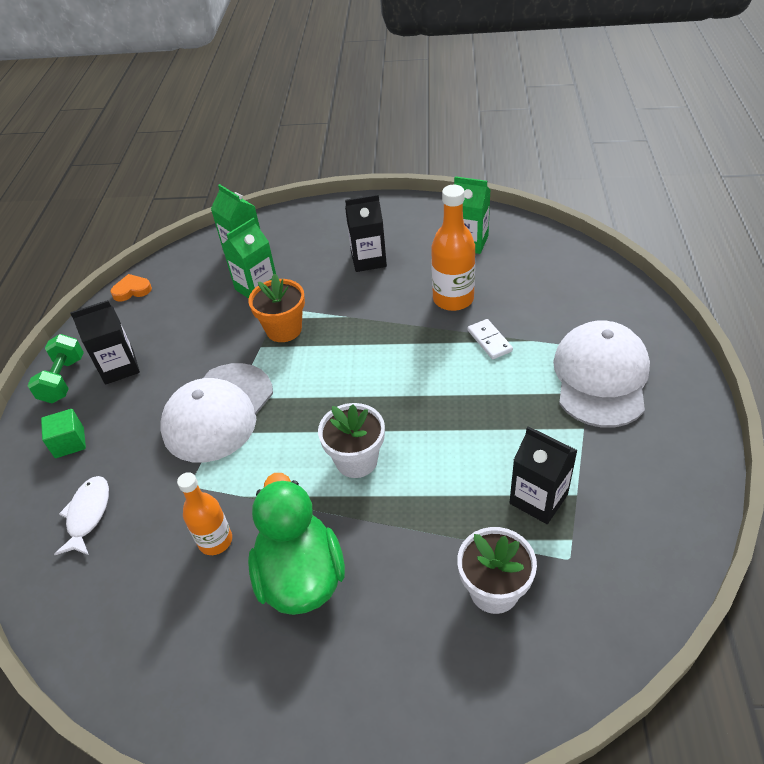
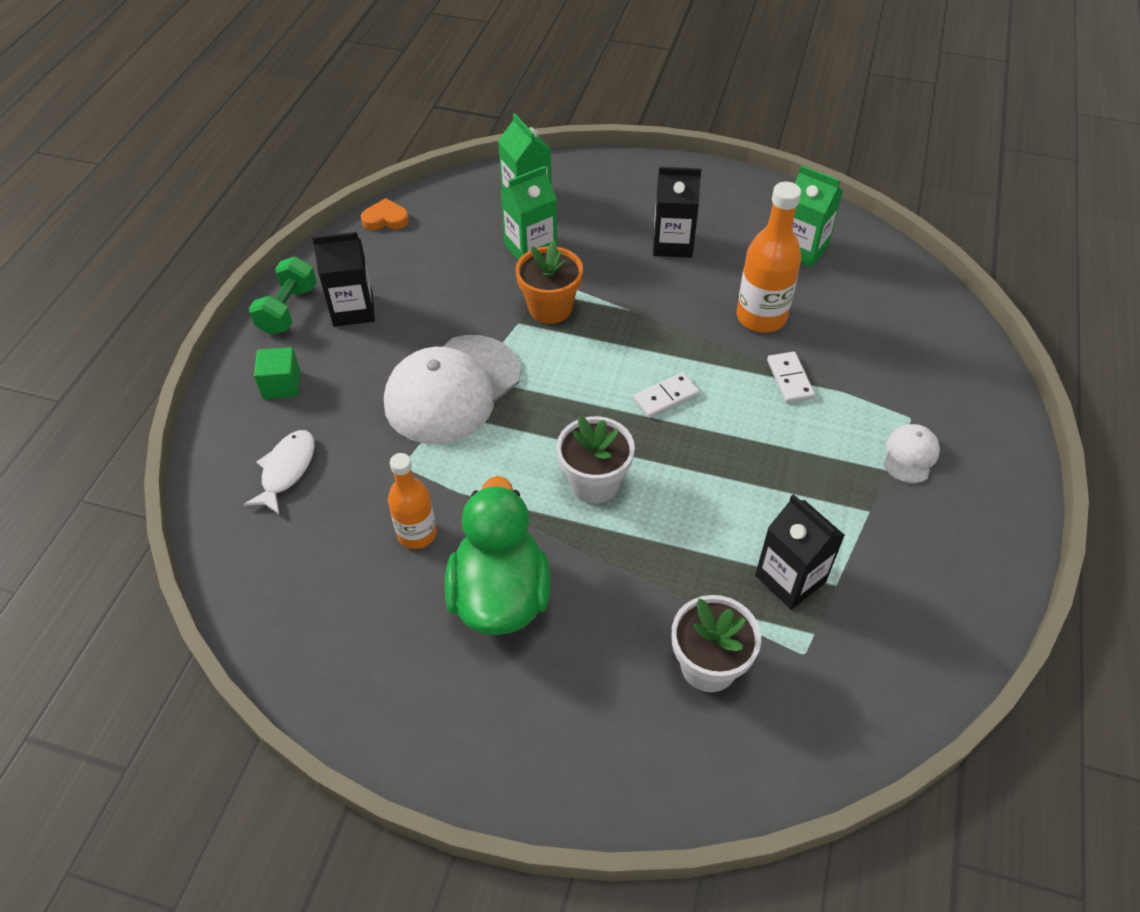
camera: 10 degrees right, 5 degrees up
(396, 377) = (665, 397): none -> white domino
(600, 377) = (910, 455): white cap -> white cap, size x0.45

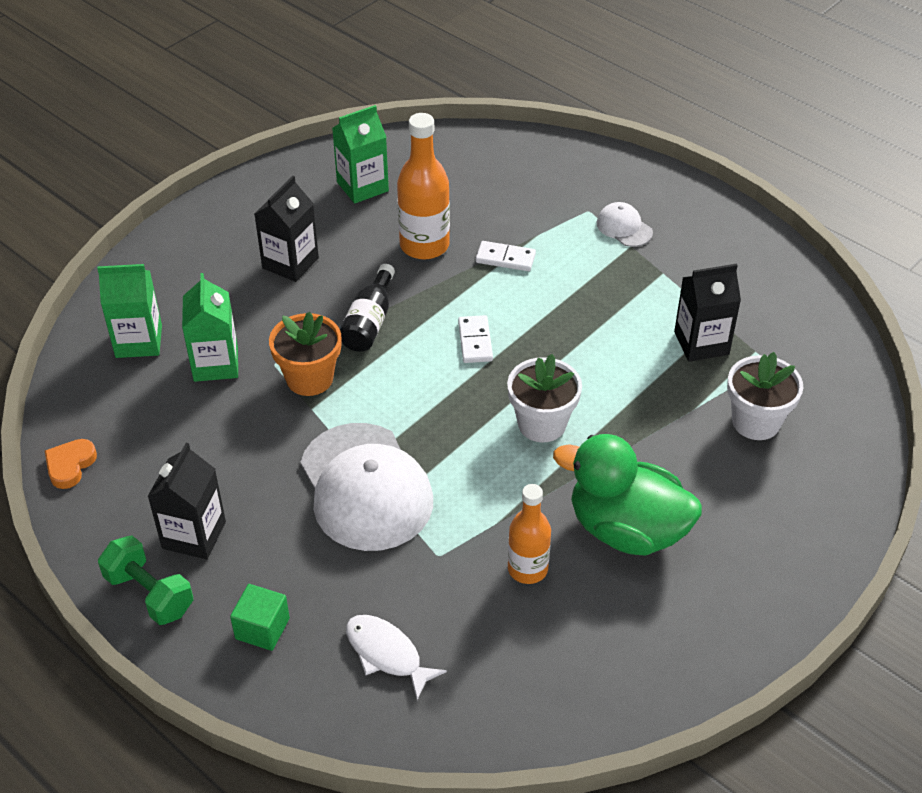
camera: 65 degrees left, 5 degrees down
(639, 318) = (369, 322): none -> black bottle

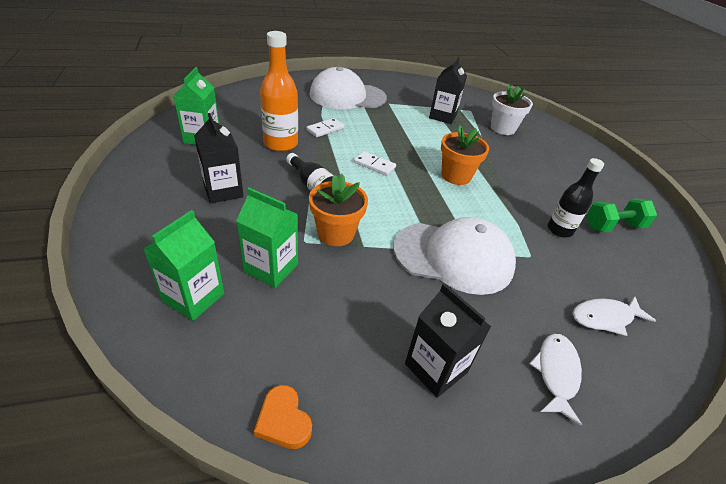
camera: 60 degrees left, 5 degrees down
(149, 594) = (483, 433): green dumbbell -> green dumbbell (613, 226)
(262, 628) = (556, 373): green cube -> white fish
(527, 569) = (559, 230): orange bottle -> black bottle
(542, 424) = (456, 176): white flower pot -> orange flower pot
(624, 227) = (347, 96): white cap -> white cap, size x2.22
(626, 529) = (548, 188): green duck -> none

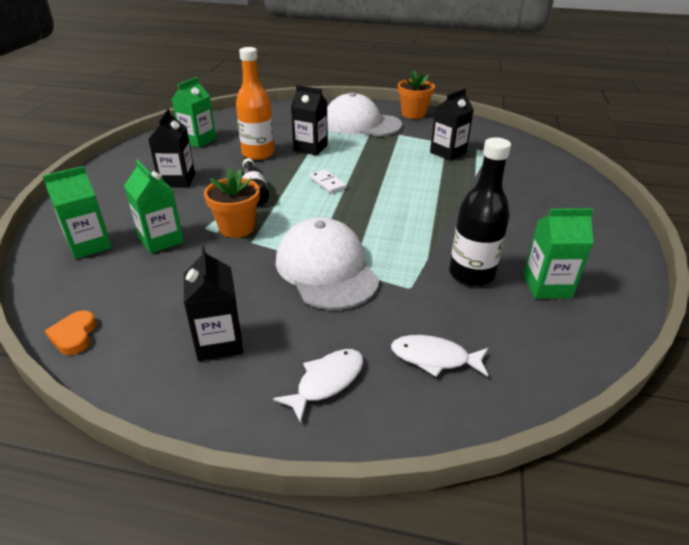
camera: 30 degrees right, 5 degrees down
(325, 129) = (310, 148): white domino -> black carton
(453, 257) = (326, 269): white cap -> white cap turned 150 degrees counterclockwise
(456, 176) = (403, 206): orange flower pot -> orange flower pot (413, 114)
(502, 128) = (510, 173): white flower pot -> none
(559, 230) = (471, 274): black bottle -> black bottle, size x1.51
(613, 226) = (547, 286): green dumbbell -> green carton

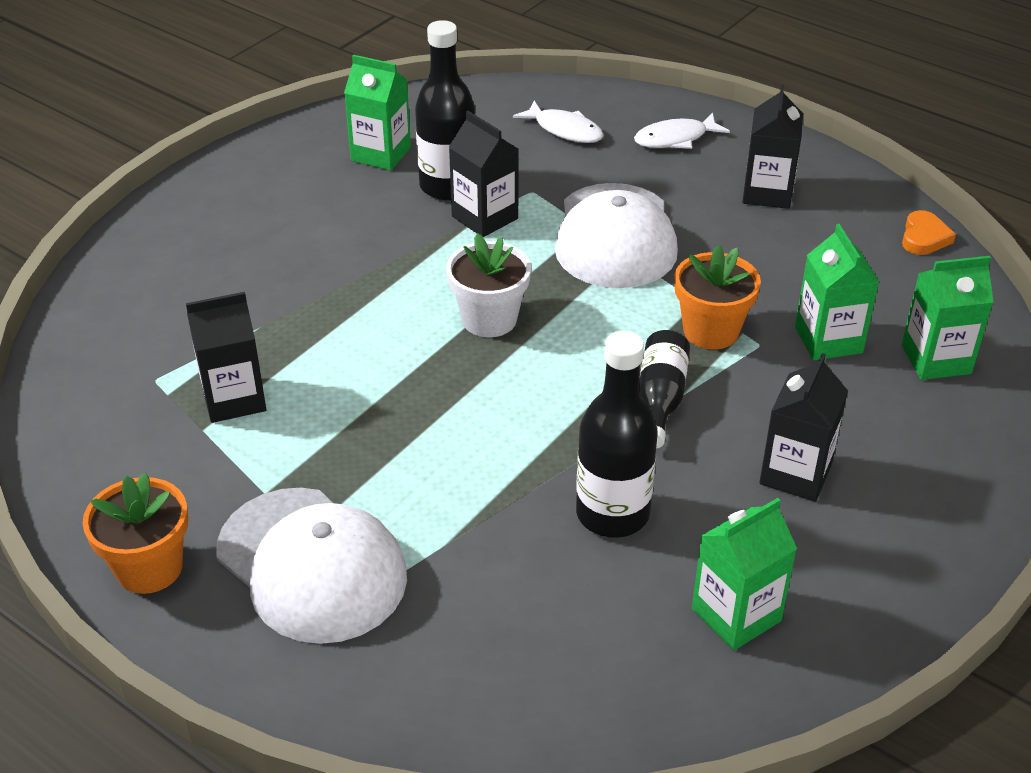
camera: 155 degrees left, 5 degrees up
(258, 154) = (612, 514): orange bottle -> black bottle
(310, 148) = (491, 501): black carton -> black carton (485, 217)
(327, 183) = (521, 384): white domino -> none
(367, 204) = (489, 319): none -> white flower pot

